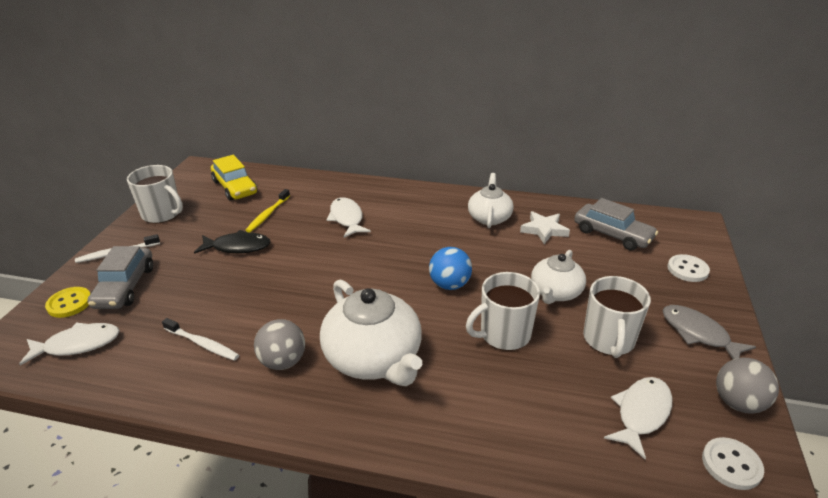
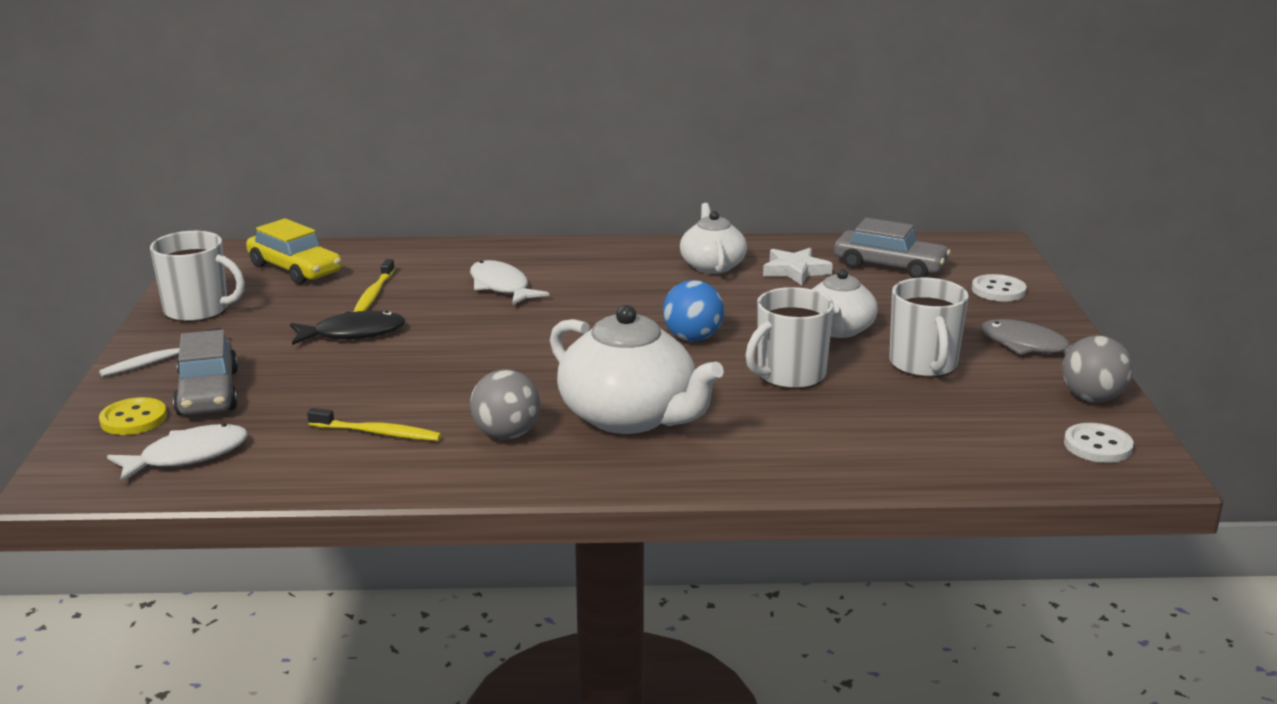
camera: 15 degrees left, 10 degrees down
(202, 344) = (378, 433): white toothbrush -> yellow toothbrush
(641, 413) = (985, 420): white fish -> none

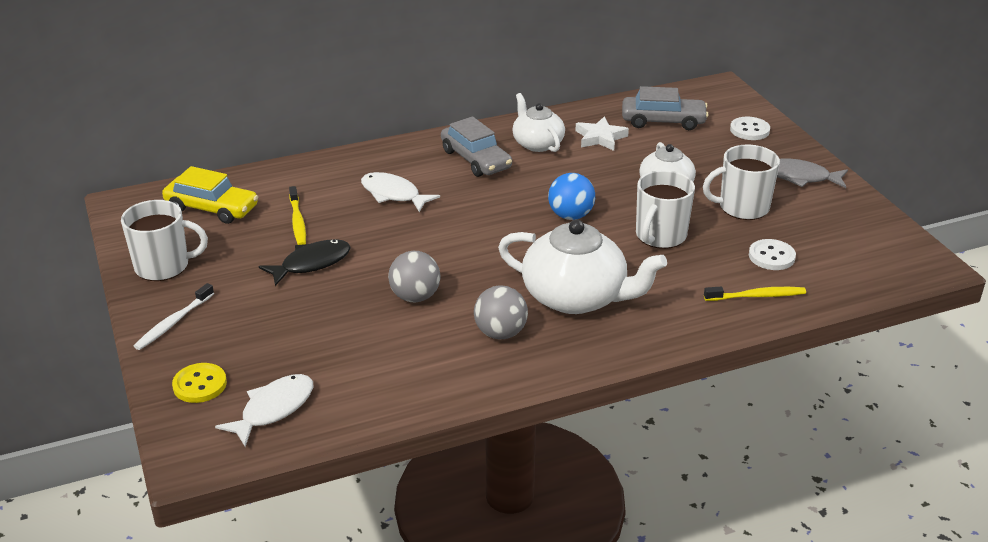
camera: 20 degrees left, 10 degrees up
(208, 393) = (240, 346): grey car -> grey car (476, 159)
(378, 433) = (404, 353): yellow toothbrush -> yellow toothbrush (757, 296)
(923, 364) = (742, 207): white mug -> white mug turned 105 degrees clockwise
(1092, 398) = (865, 214): grey ball -> grey ball (415, 297)
(1097, 446) = (891, 253): white button -> white button (771, 256)

